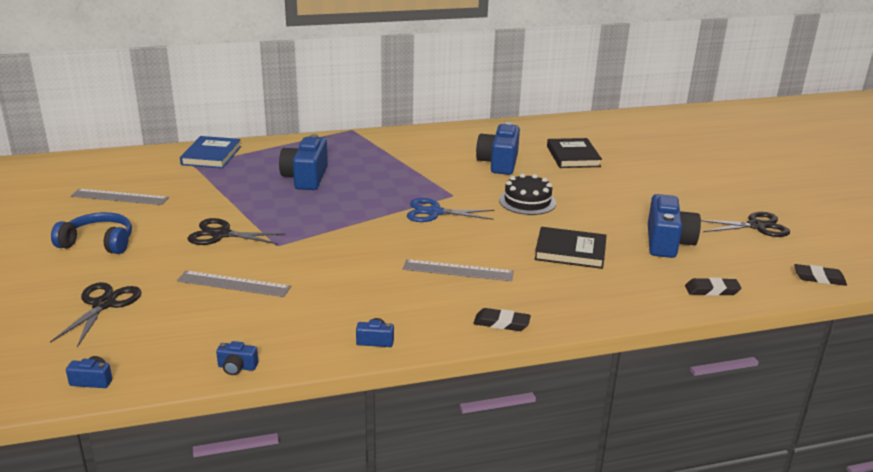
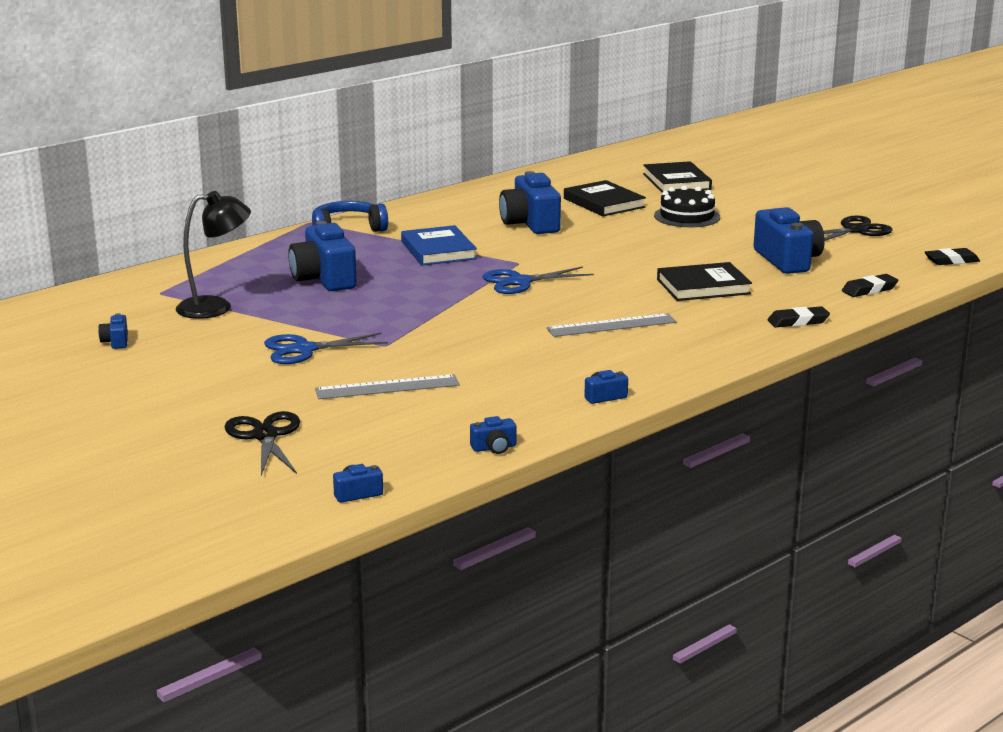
camera: 25 degrees left, 5 degrees down
(98, 243) = (164, 388): blue headphones -> blue headphones (347, 229)
(120, 197) = (116, 342): grey ruler -> blue camera
(211, 155) = (168, 280): blue book -> blue book (438, 250)
(211, 184) = (216, 307): none -> black lamp
(221, 234) = (304, 349): black scissors -> blue scissors
(501, 323) = (708, 356): black eraser -> black eraser (798, 321)
(527, 201) = (606, 253): black cake -> black cake (687, 216)
(649, 149) = (676, 182): none -> black book

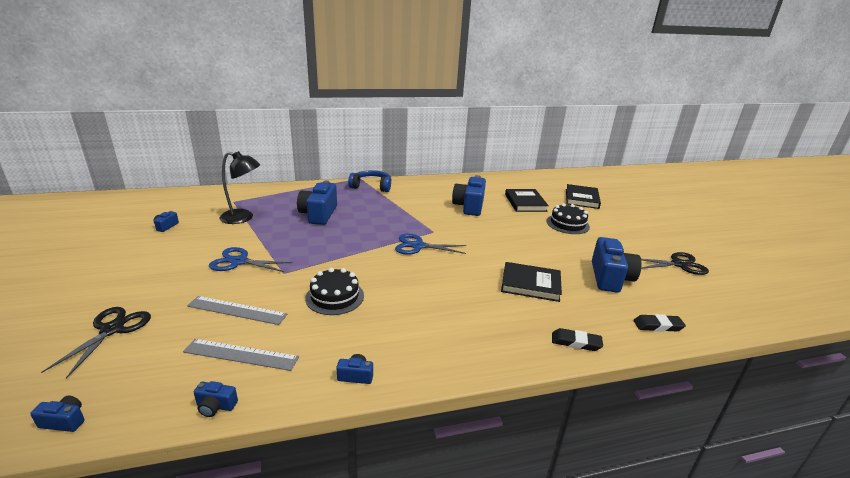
camera: 25 degrees right, 5 degrees up
(438, 250) = (399, 211): blue book -> none
(487, 350) = (335, 297): none -> black cake
(611, 325) = (435, 301): grey ruler -> grey ruler (241, 354)
(951, 261) = (746, 315): black eraser -> none

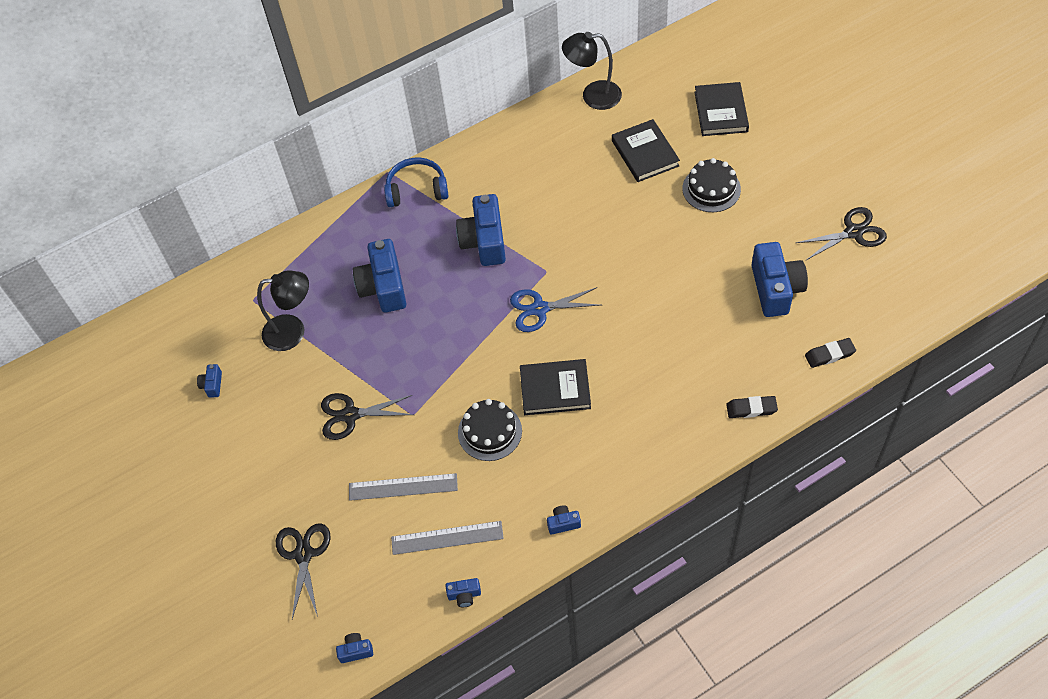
camera: 10 degrees left, 30 degrees up
(239, 261) = (350, 415): blue scissors -> black scissors
(469, 206) = (572, 192): blue camera -> blue camera (484, 241)
(500, 179) = (593, 96): none -> black lamp
(530, 284) = (689, 334): black book -> black book (555, 389)

